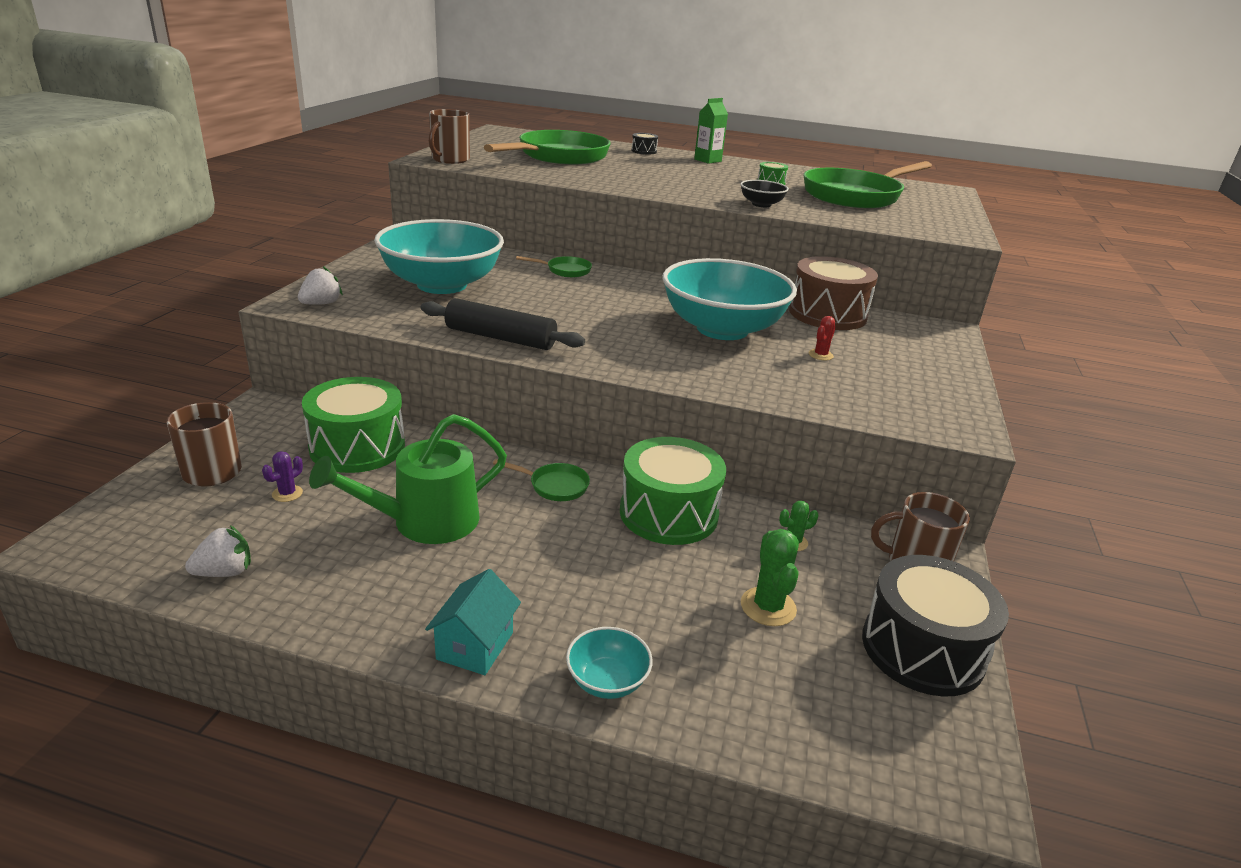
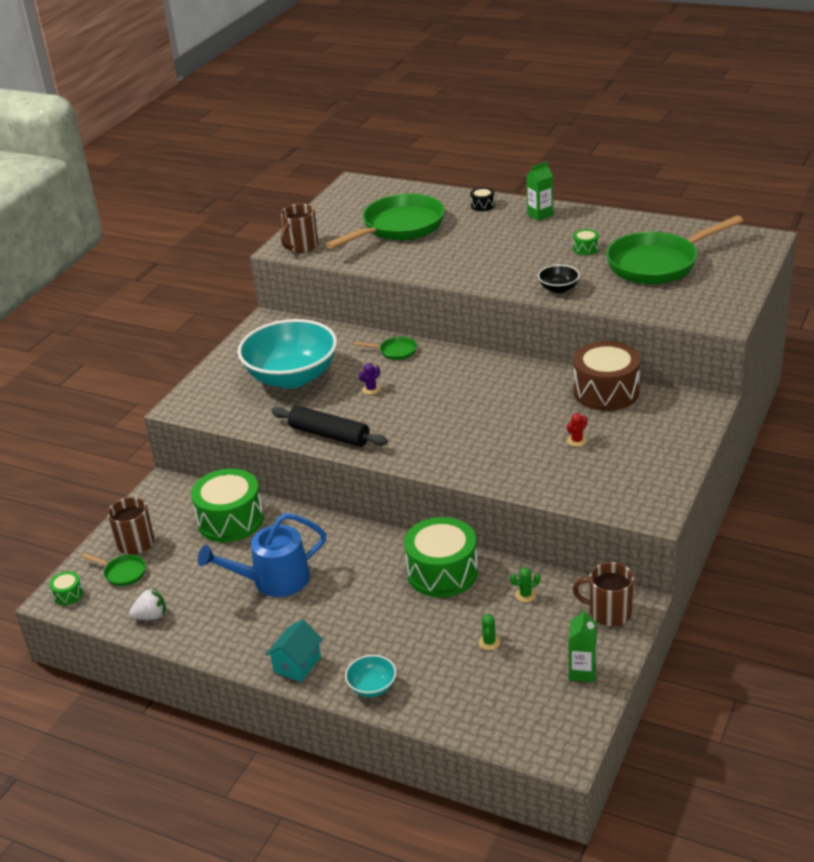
camera: 15 degrees right, 5 degrees up
(86, 540) = (68, 594): none -> green drum
(287, 493) = (185, 559): purple cactus -> purple cactus (371, 389)
(321, 304) = (201, 406): white strawberry -> none
(425, 521) = (273, 580): green watering can -> blue watering can
(554, 486) = (365, 551): green pan -> green pan (122, 573)
(722, 329) = (506, 415): turquoise bowl -> none
(768, 607) = (489, 642): green cactus -> green cactus, size x0.59
(922, 649) = (582, 672): black drum -> green carton

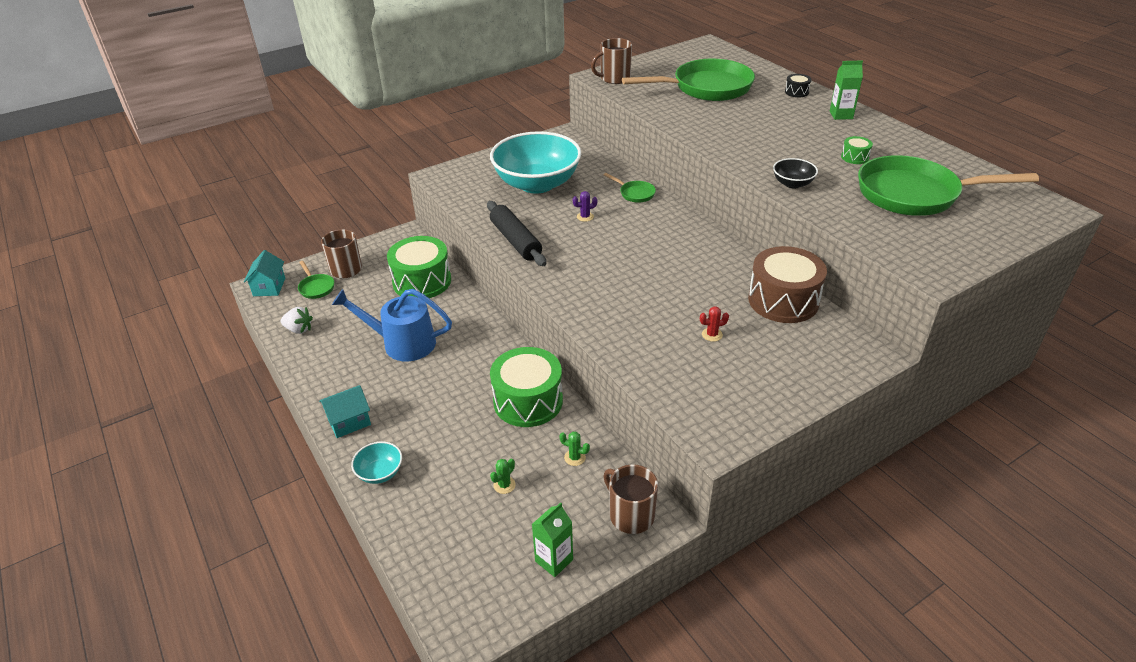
camera: 30 degrees right, 5 degrees up
(68, 594) = (269, 287): green drum -> turquoise house

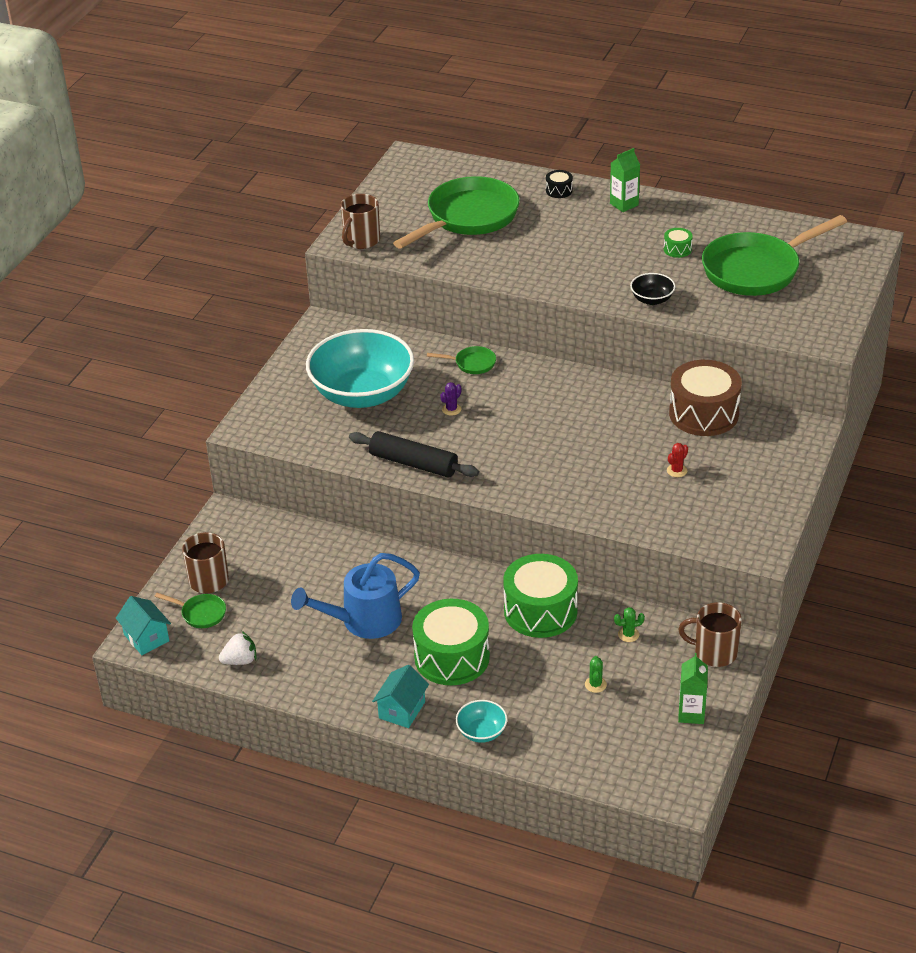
camera: 35 degrees left, 0 degrees up
(422, 281) = (307, 554): green drum -> green drum (452, 657)

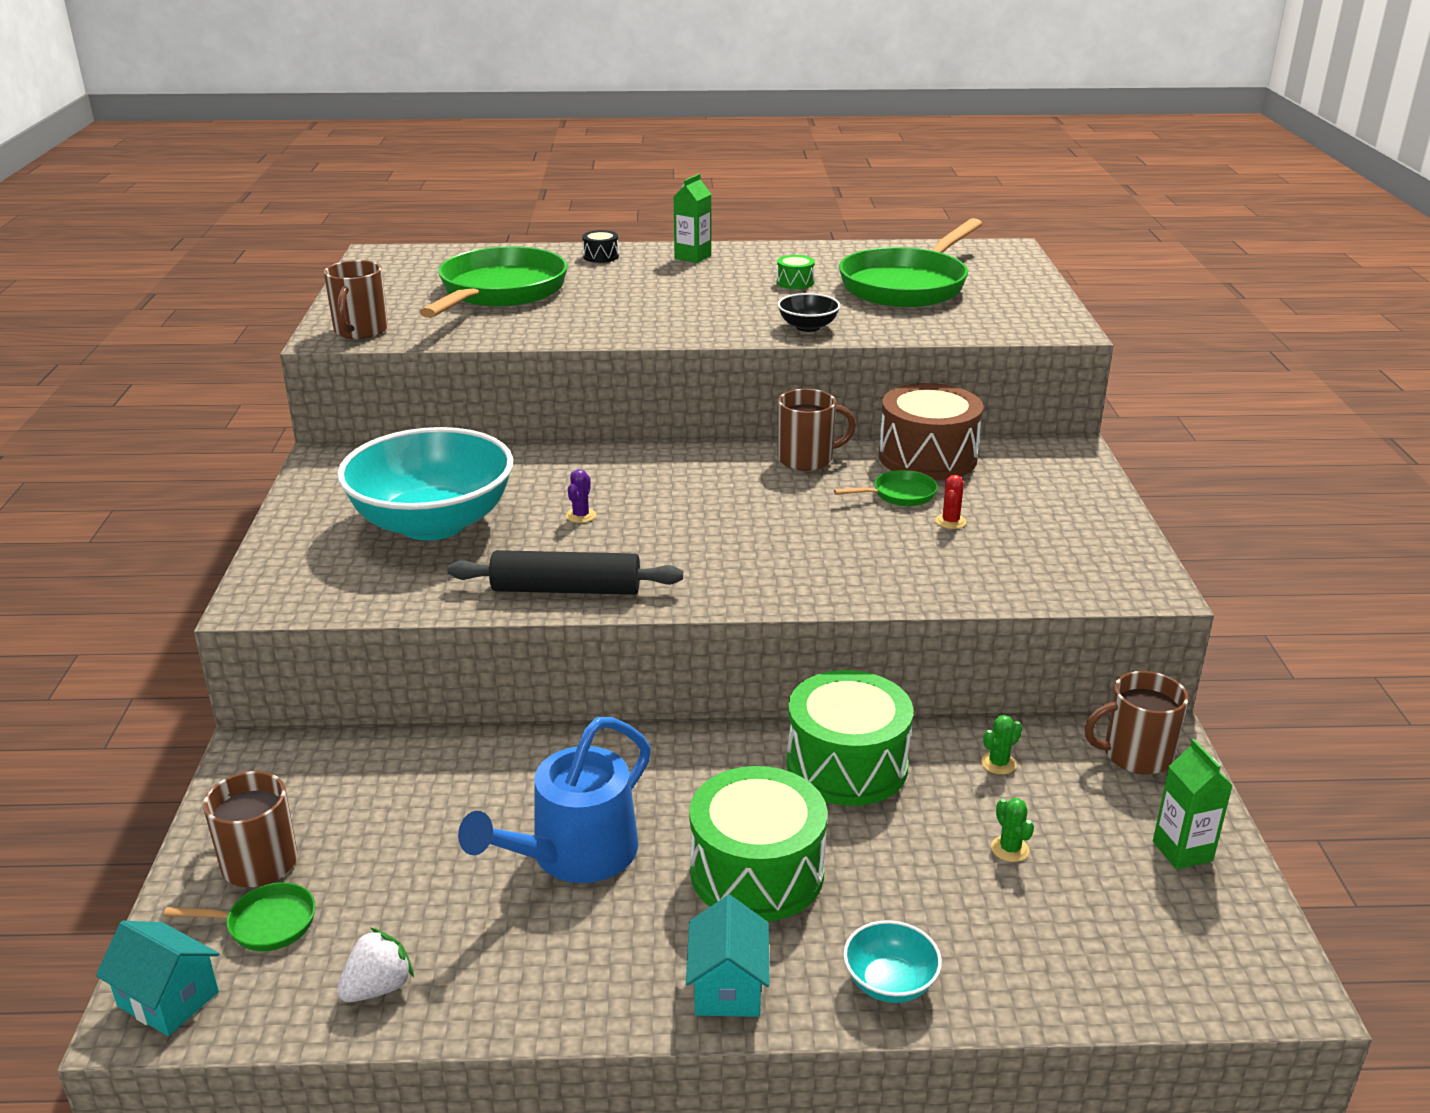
camera: 25 degrees left, 10 degrees down
(472, 363) = (575, 462): green pan -> green pan (899, 495)
(621, 396) = (807, 459): none -> brown mug

